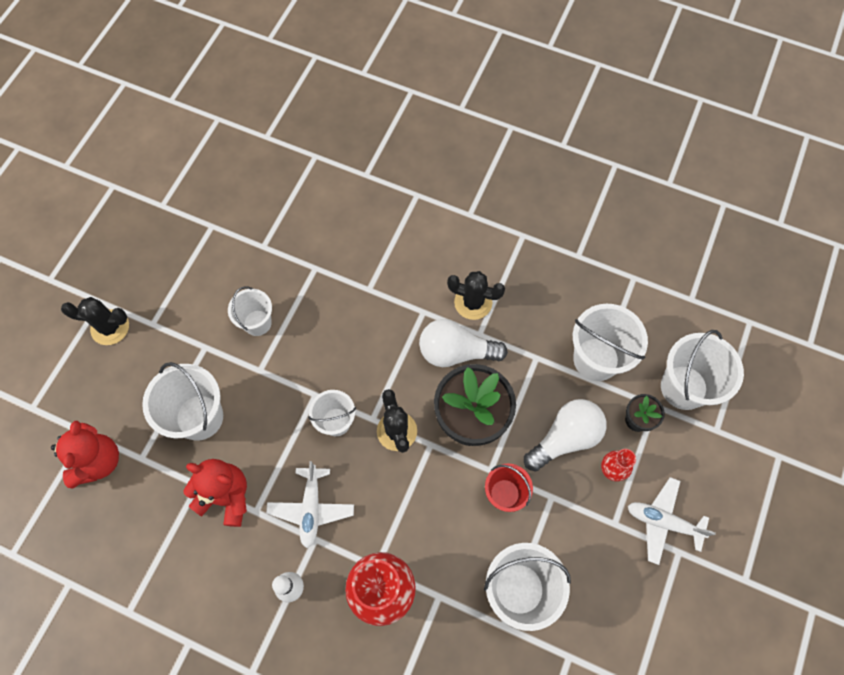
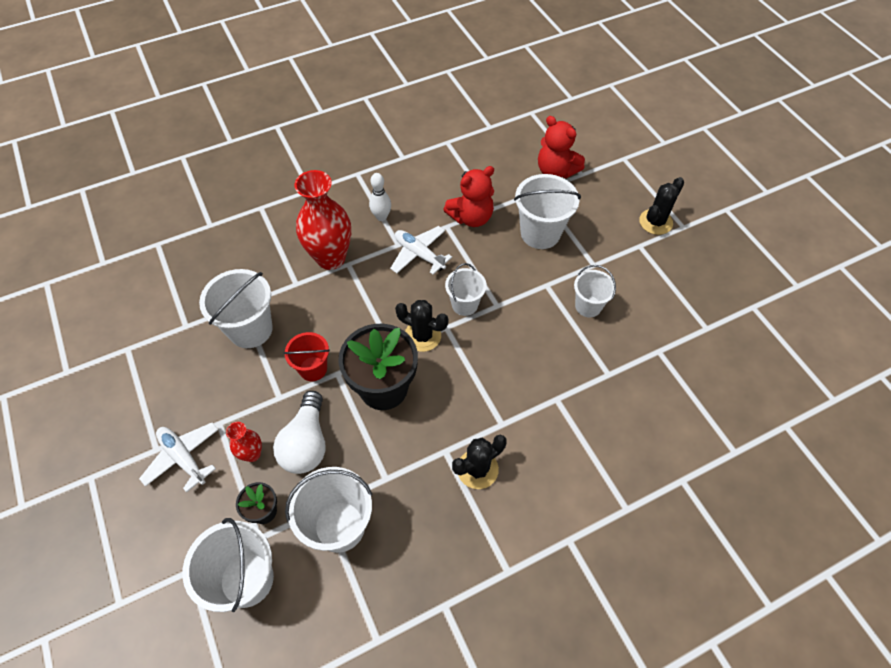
camera: 130 degrees right, 10 degrees down
(455, 352) = (446, 421): white light bulb -> none
(663, 522) = (183, 457): white plane -> white plane turned 105 degrees counterclockwise

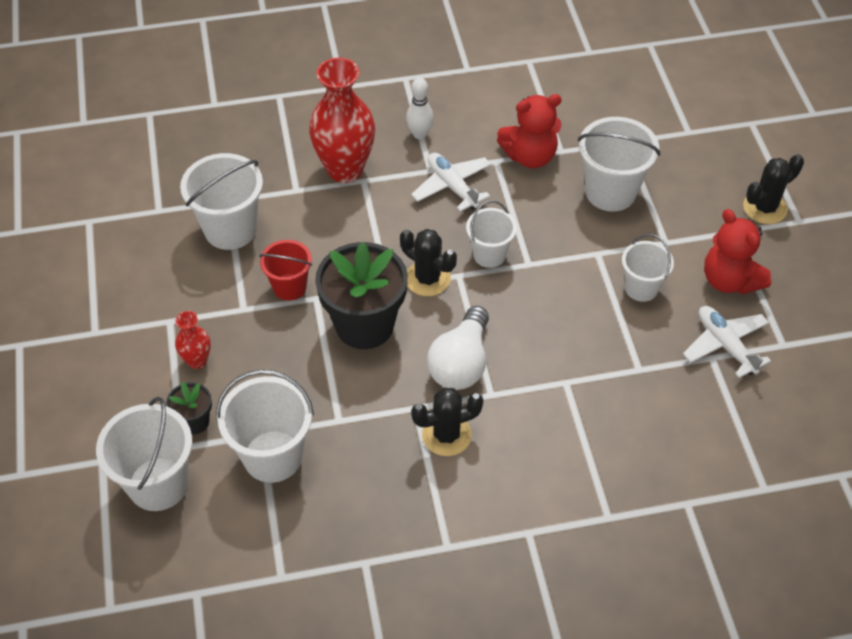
camera: 15 degrees right, 5 degrees down
(183, 457) = (122, 347): white plane -> white plane (725, 345)
(306, 443) = (260, 363): white light bulb -> white light bulb (461, 363)
(555, 171) = (656, 121): red teddy bear -> red teddy bear (729, 280)

